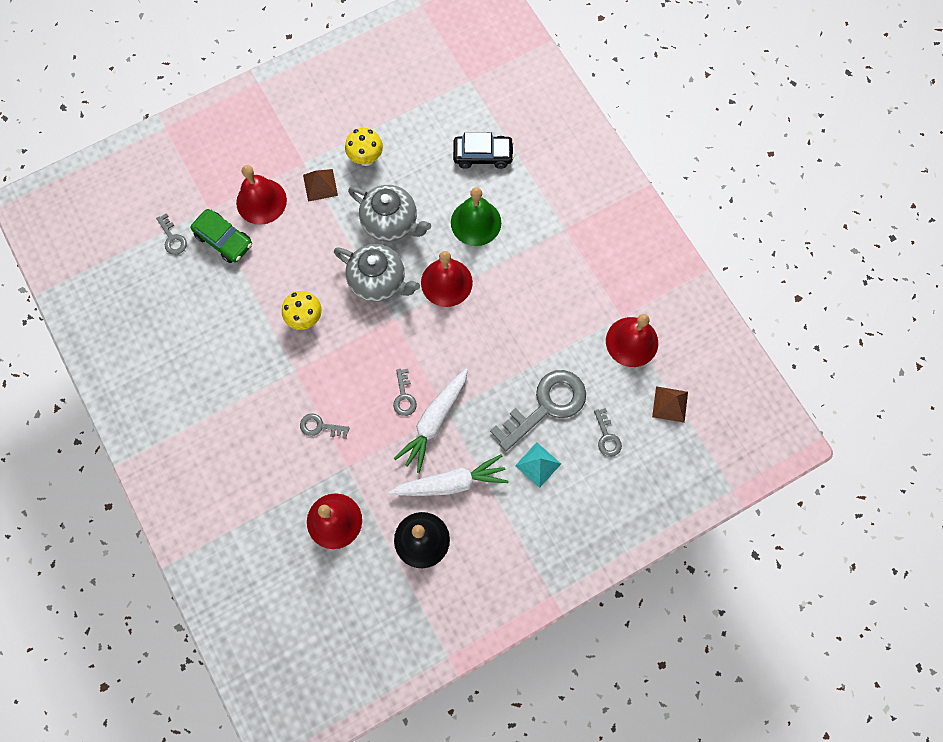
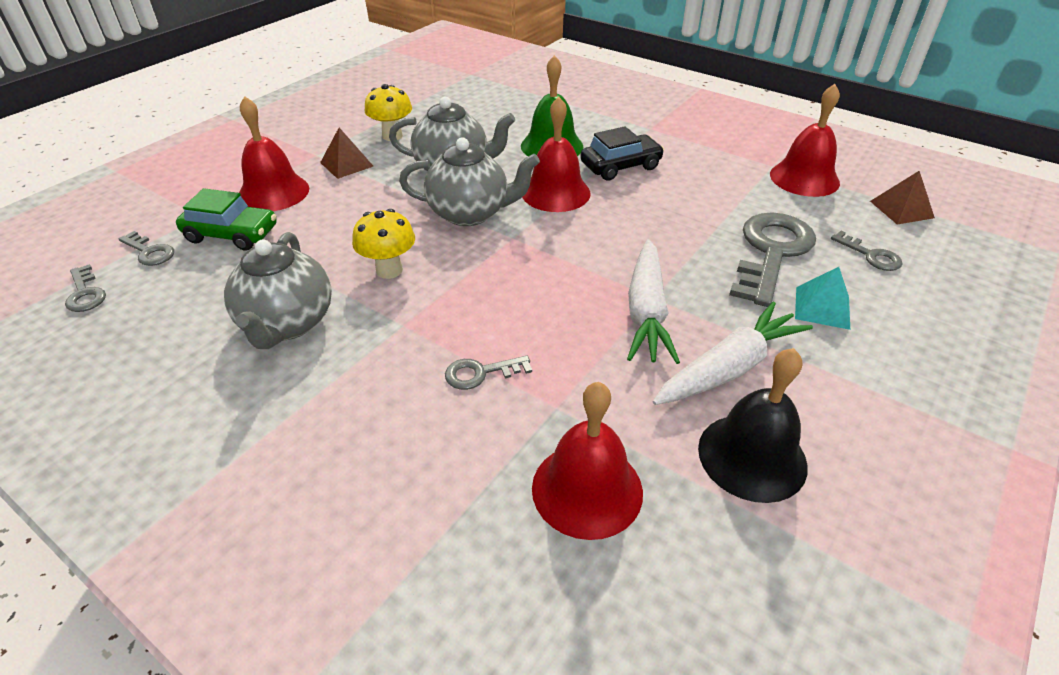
camera: 25 degrees left, 30 degrees down
(234, 342) = (287, 324): none -> grey teapot
(404, 396) = (583, 301): grey key -> grey key (85, 293)
(483, 155) = (521, 107): black car -> black car (620, 166)

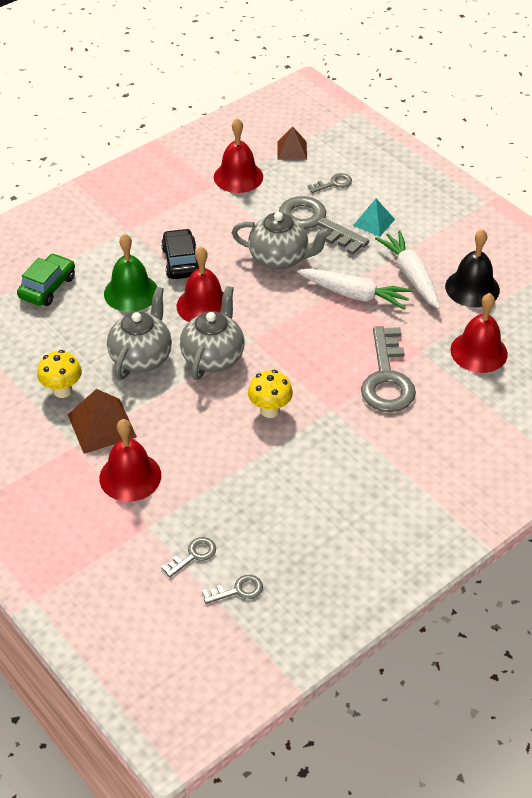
camera: 75 degrees left, 5 degrees up
(232, 234) = (187, 503): green car -> green car (47, 287)
(287, 324) = (313, 468): grey teapot -> grey teapot (280, 259)
(346, 164) = (102, 425): brown pyramid -> brown pyramid, size x1.53
(481, 373) = (387, 378): grey key -> grey key, size x2.15

